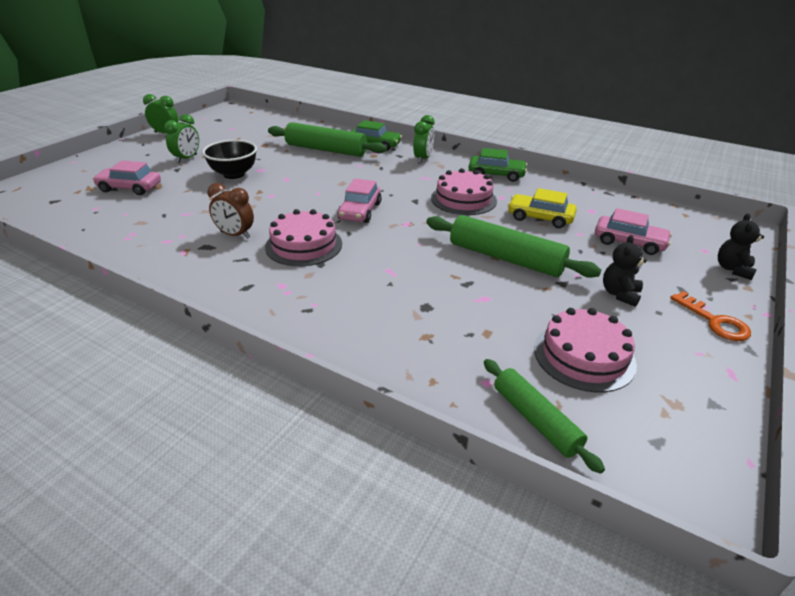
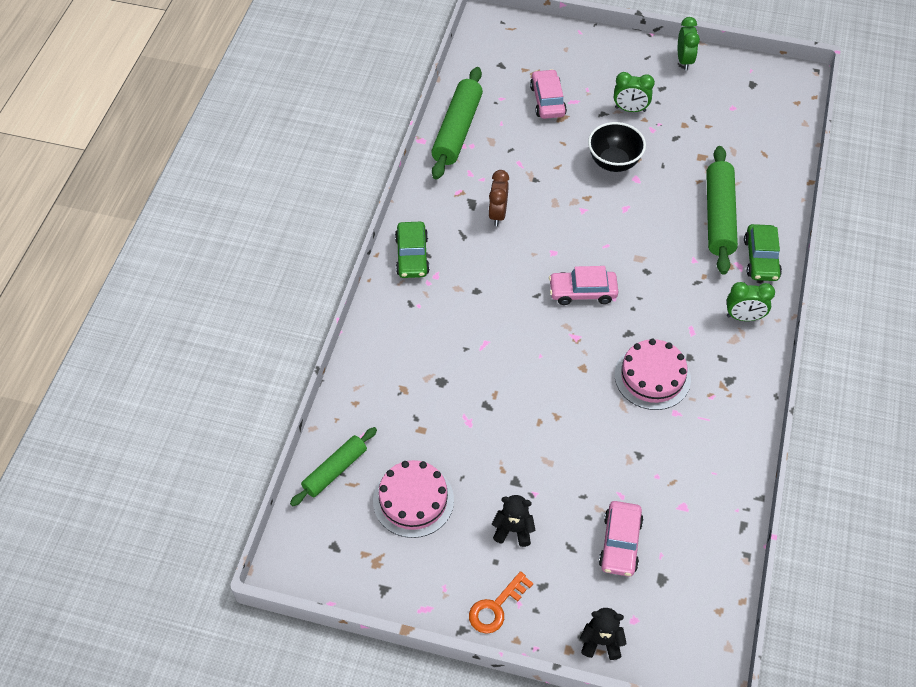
camera: 75 degrees right, 20 degrees up
(304, 245) = (501, 269): pink cake -> none
(496, 174) = (736, 400): green car -> green car (412, 256)
(505, 258) = (541, 431): green rolling pin -> green rolling pin (457, 130)
(540, 218) = (640, 455): yellow car -> none

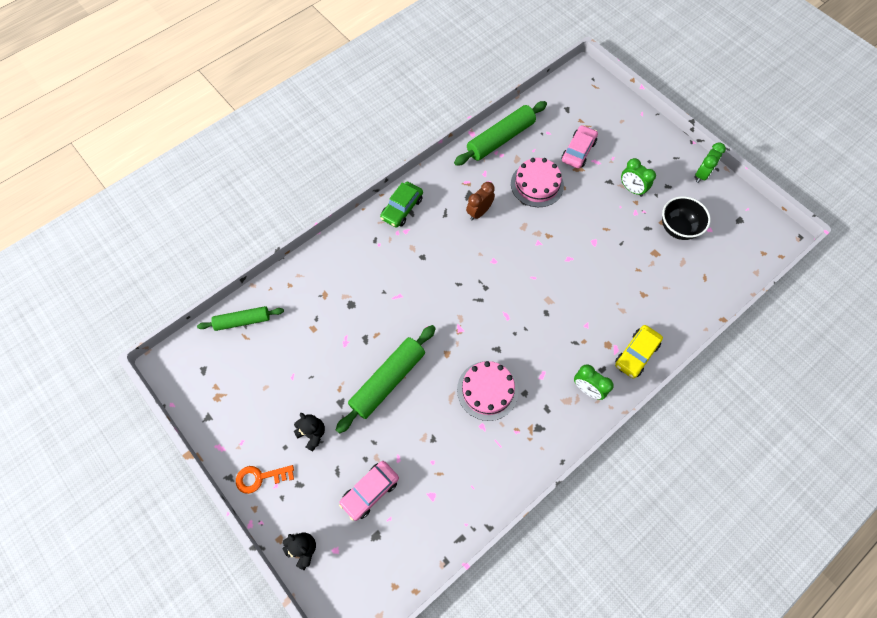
camera: 35 degrees right, 10 degrees up
(413, 500) = (270, 372): pink cake -> pink cake (537, 184)
(582, 292) = (490, 300): pink car -> none
(613, 162) = (588, 221): black bowl -> black bowl (677, 228)
(718, 216) = (631, 304): green rolling pin -> green rolling pin (387, 380)
(761, 259) = (636, 354): green car -> yellow car

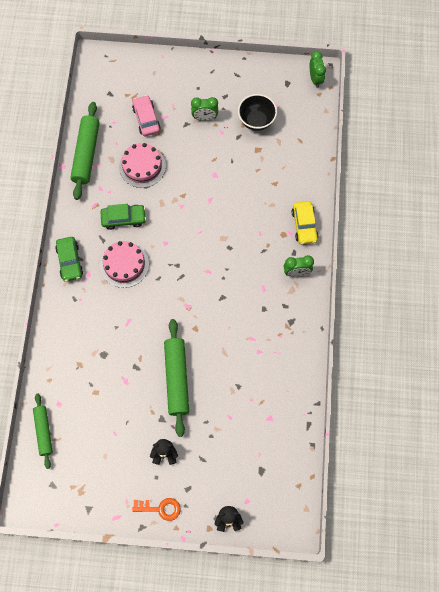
camera: 45 degrees left, 5 degrees up
(242, 321) = (43, 431): green rolling pin -> green rolling pin turned 45 degrees counterclockwise
(260, 477) = (160, 508): orange key -> orange key turned 120 degrees counterclockwise
(370, 491) = (233, 451): pink car -> none
(479, 212) = (124, 218): brown clock -> green car
(487, 390) = (241, 327): pink cake -> pink cake (124, 264)
(701, 175) = (238, 70): green clock -> green clock (315, 79)

